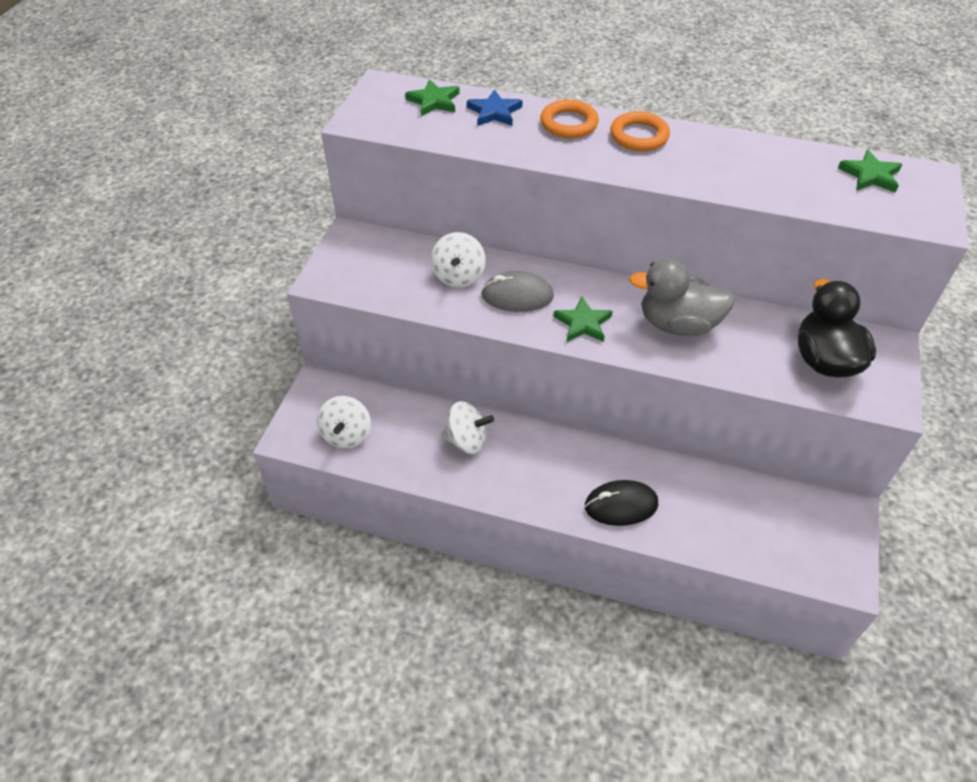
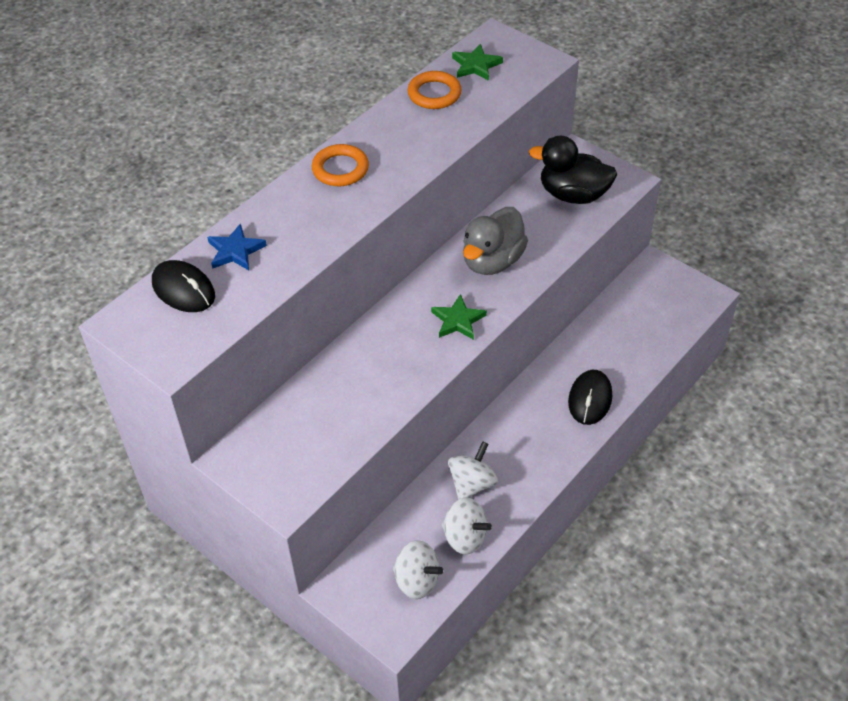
camera: 65 degrees left, 0 degrees up
(434, 101) = (183, 289): green star -> black mouse
(459, 276) = (347, 387): white spinning top -> white spinning top (465, 537)
(517, 296) = (399, 353): grey mouse -> none
(569, 123) = (290, 206): orange ring -> orange ring (434, 94)

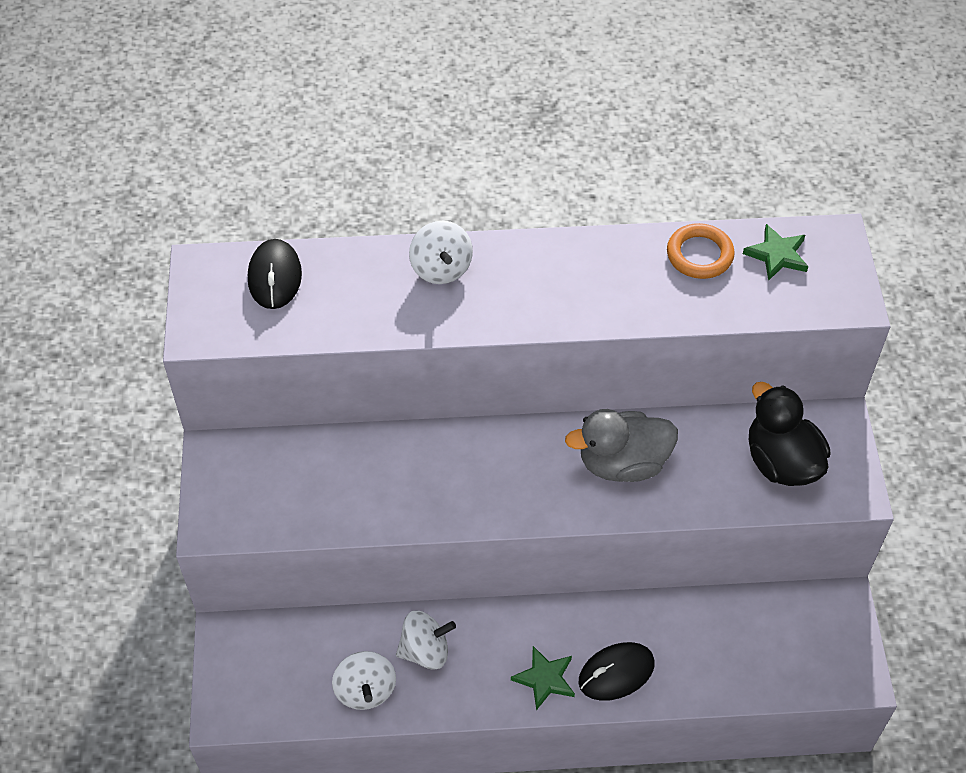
camera: 45 degrees right, 5 degrees up
(235, 251) = (351, 274): blue star -> none
(340, 169) = (524, 266): orange ring -> none
(417, 580) = (288, 688): white spinning top -> white spinning top (441, 268)
(458, 320) = (523, 493): green star -> green star (545, 679)

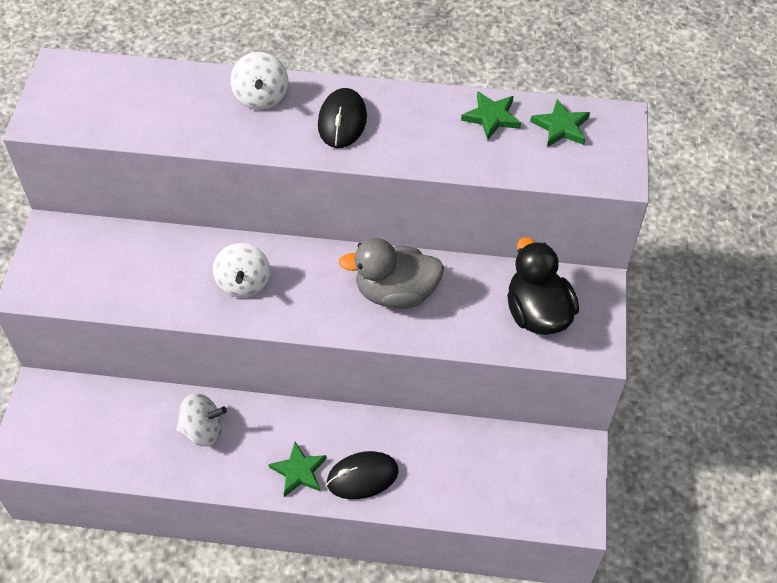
camera: 10 degrees right, 0 degrees up
(275, 277) = (118, 84): black mouse -> black mouse (342, 121)
(365, 690) = (143, 454): white spinning top -> white spinning top (243, 283)
(699, 255) = (491, 117): orange ring -> green star

